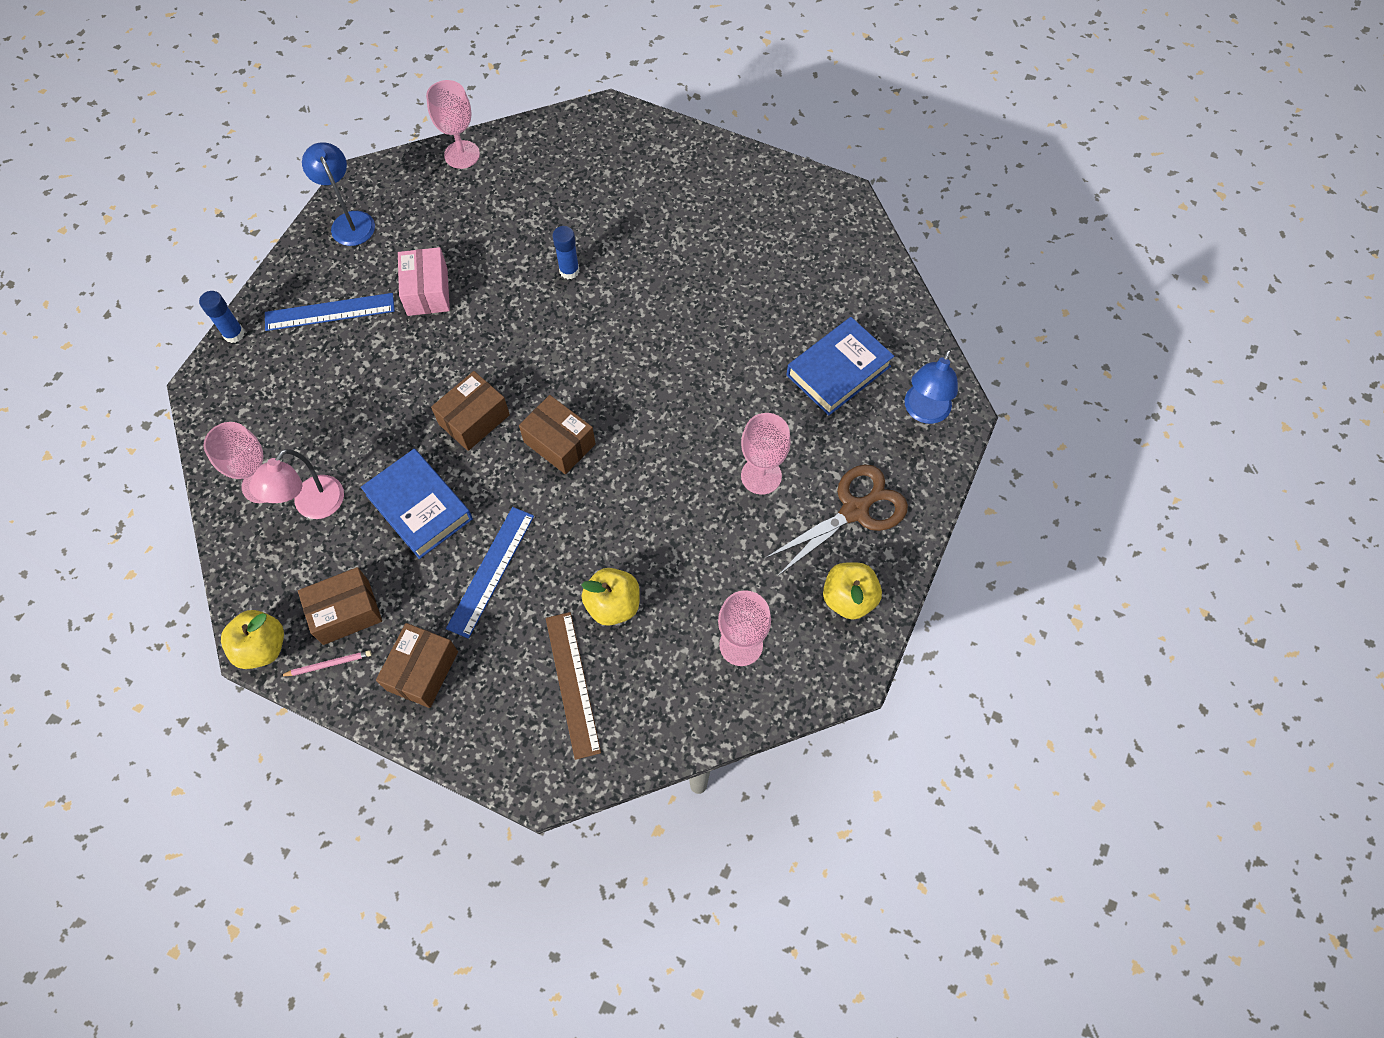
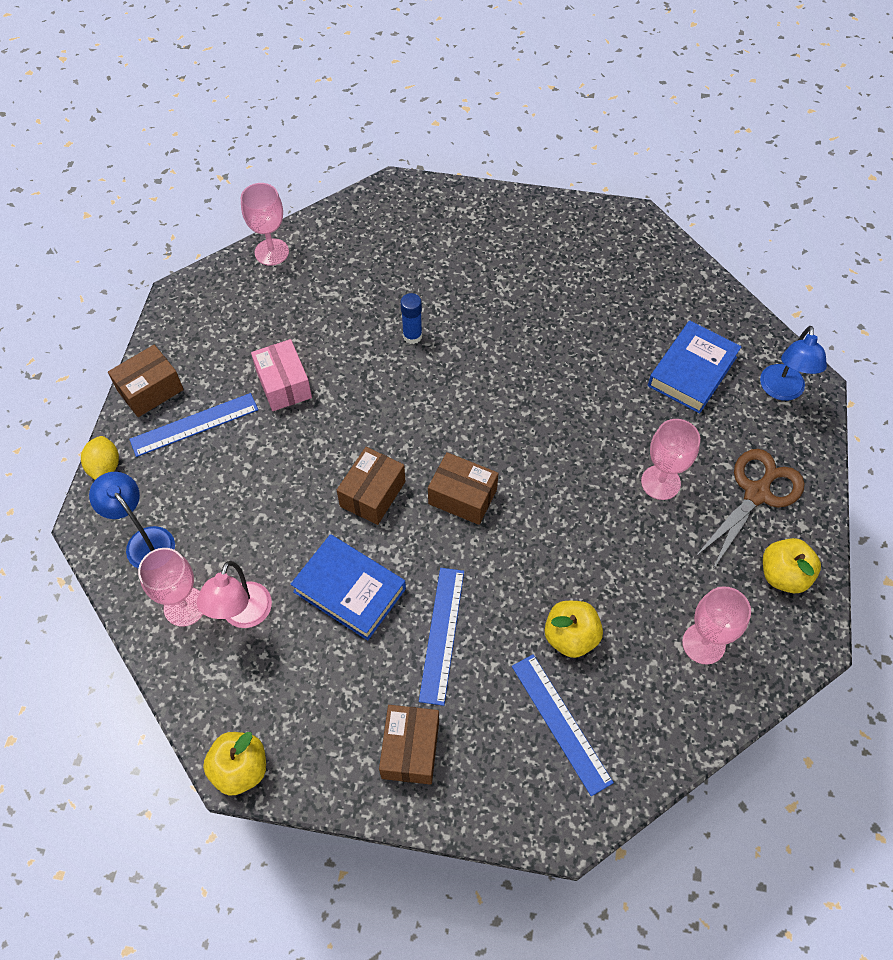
camera: 15 degrees left, 5 degrees down
(234, 334) = (105, 467): blue glue stick -> yellow lemon
(329, 664) = (314, 768): pink pencil -> none
(346, 612) = (313, 711): brown box -> brown box (150, 390)
(350, 221) = (184, 335): blue lamp -> blue lamp (144, 541)
(573, 684) = (561, 723): brown ruler -> blue ruler

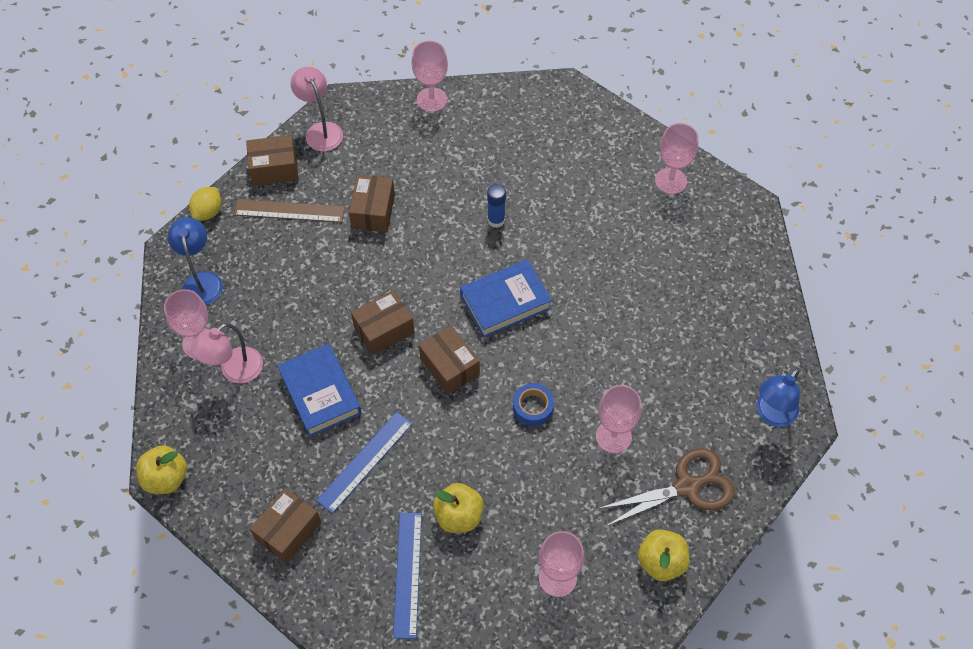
camera: 30 degrees right, 0 degrees up
(176, 330) = (321, 130): none -> pink lamp
(194, 425) = (289, 211): blue ruler -> brown ruler
(284, 384) = (373, 211): pink box -> brown box
(549, 227) = (670, 181): none -> pink goblet
(568, 494) = (533, 407): none -> blue tape
(692, 371) = (705, 360): blue book -> blue book (505, 302)

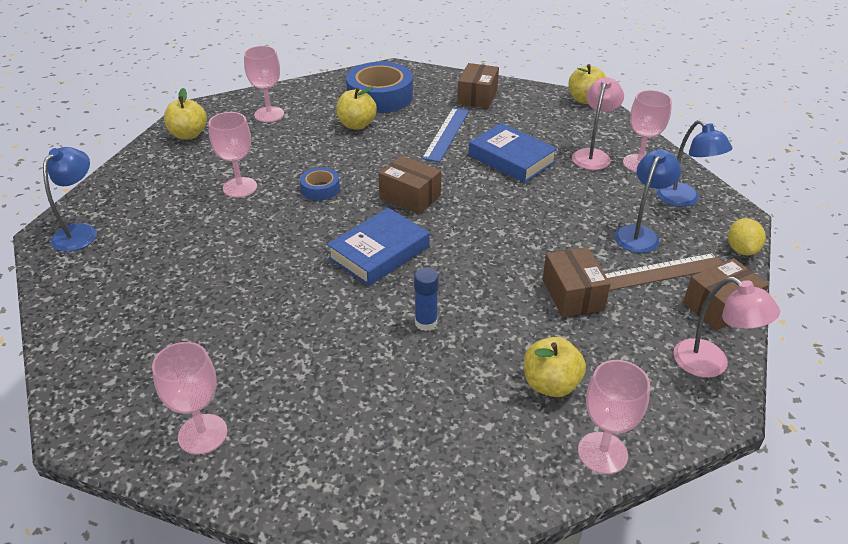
camera: 160 degrees right, 20 degrees down
(274, 254) = (640, 234): none -> blue lamp
(384, 330) = (487, 206): brown box -> none
(408, 574) = (380, 97): blue ruler -> blue tape
(435, 148) = (550, 384): none -> yellow apple
(687, 487) = (168, 173): brown scissors -> none

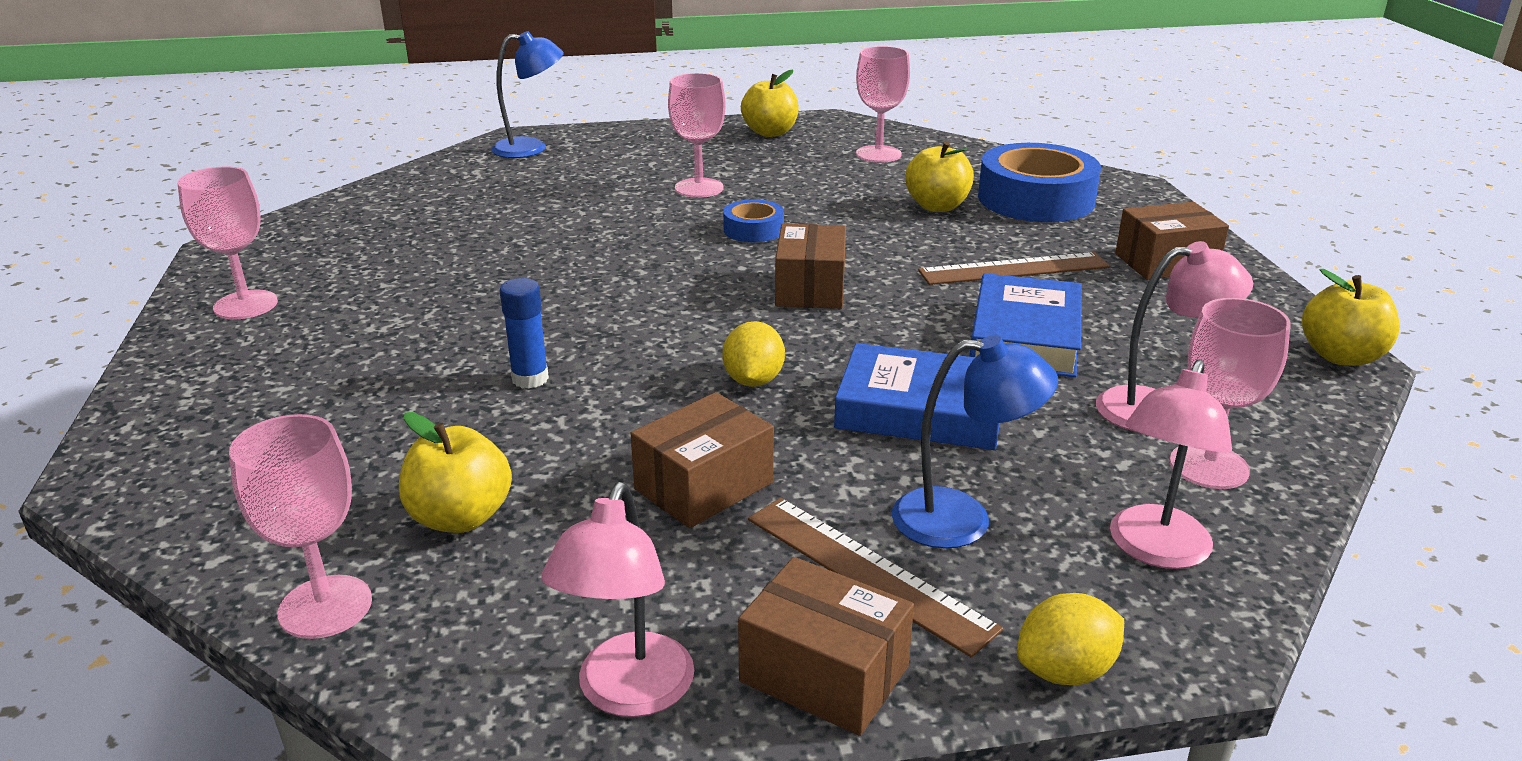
camera: 60 degrees right, 10 degrees down
(379, 253) = (655, 305): blue book -> blue book (921, 410)
(446, 134) = (1013, 269): blue ruler -> brown ruler
(489, 247) = (753, 380): none -> yellow lemon
(684, 200) = (1155, 550): blue lamp -> pink lamp

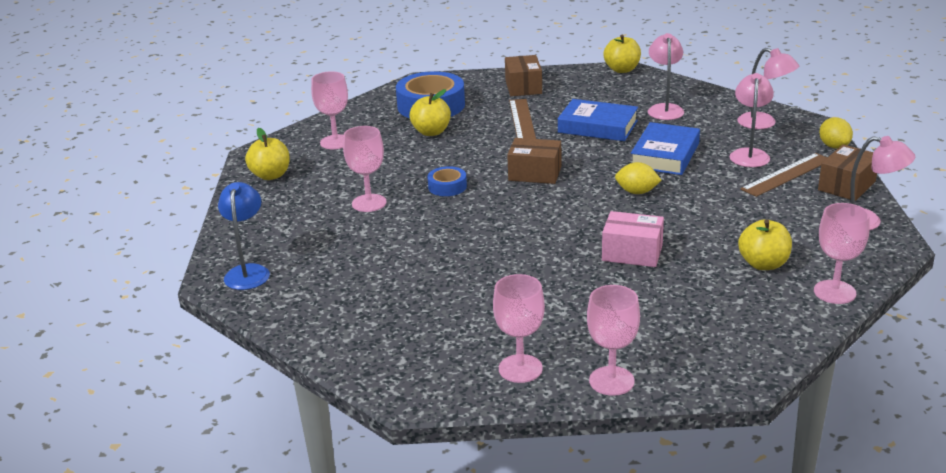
camera: 80 degrees left, 0 degrees up
(530, 379) = (632, 253): blue glue stick -> pink box
(704, 486) = (731, 206): brown box -> none
(962, 519) = (749, 154): blue lamp -> pink lamp
(1209, 466) = (707, 106): pink goblet -> pink goblet (611, 381)

